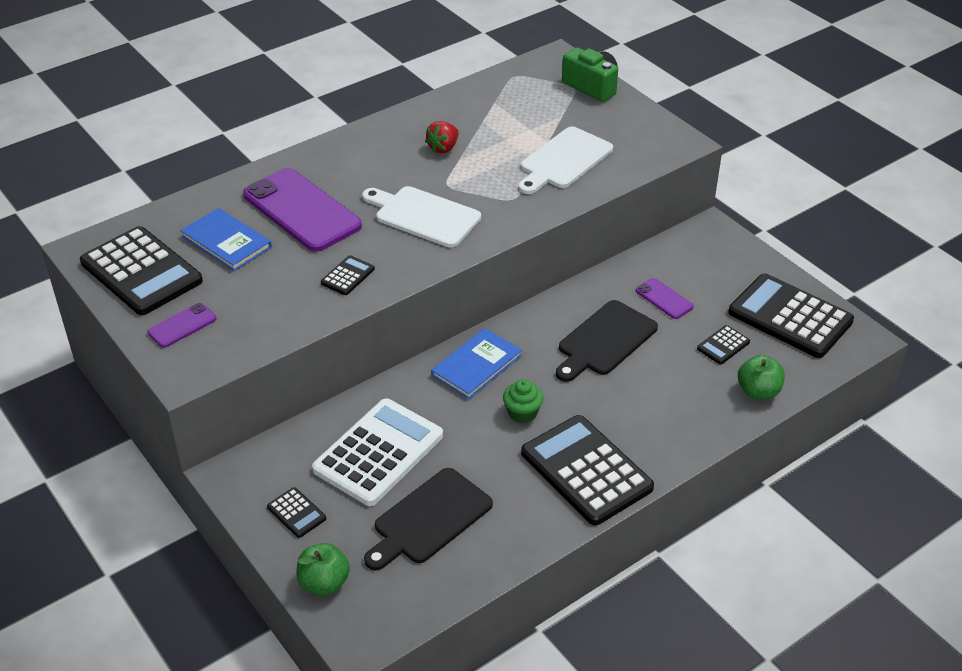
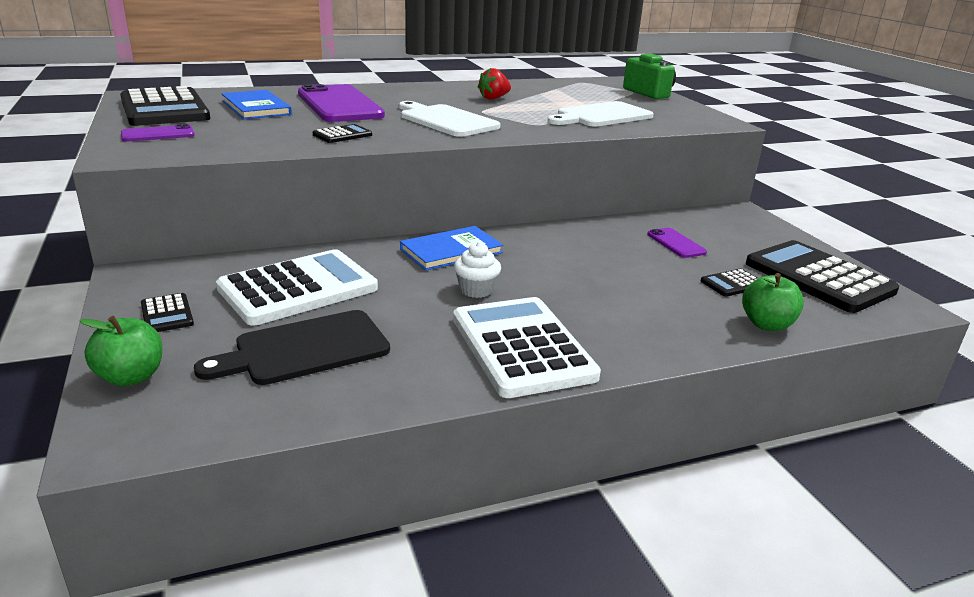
camera: 15 degrees right, 15 degrees down
(522, 413) = (476, 290): green cupcake -> white cupcake
(586, 470) = (522, 347): black calculator -> white calculator
(605, 341) = (598, 258): black cutting board -> none

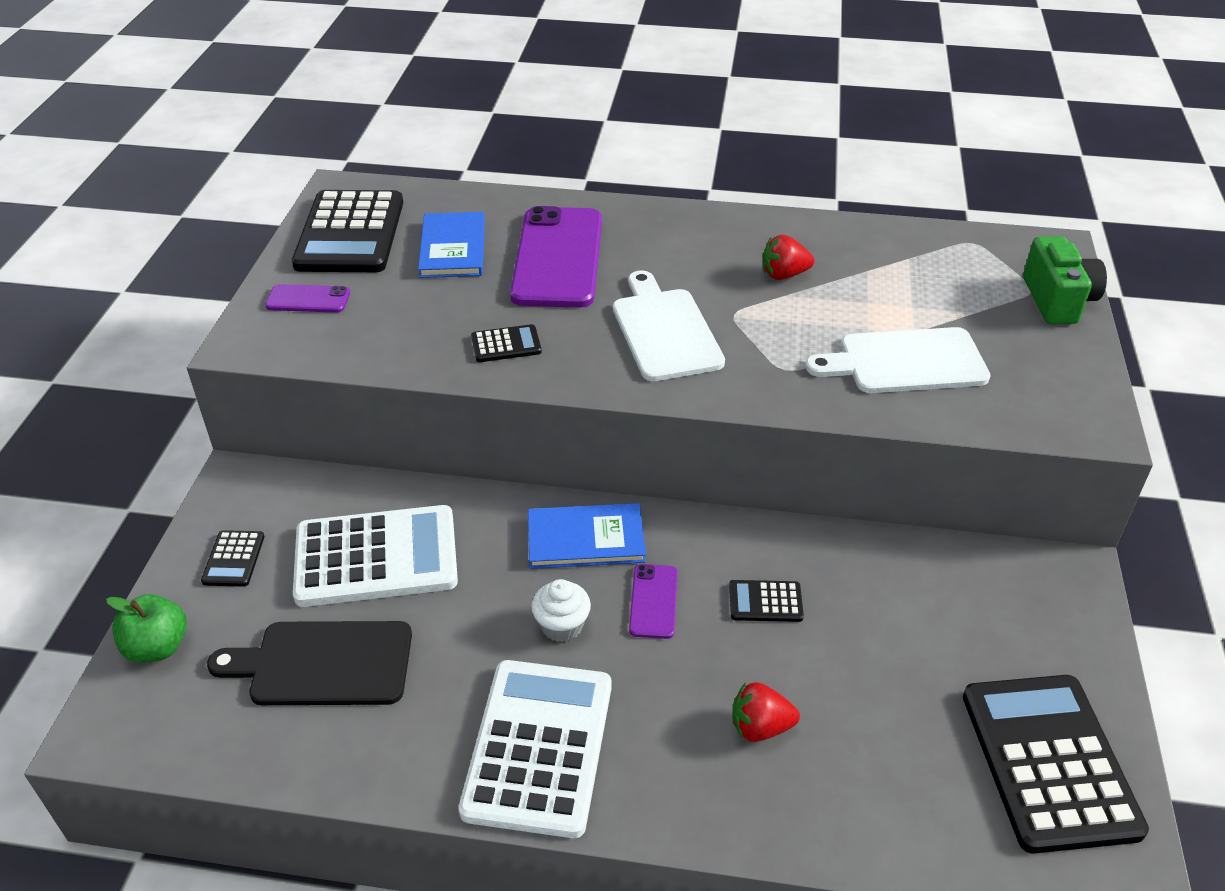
camera: 30 degrees right, 15 degrees up
(654, 302) = (760, 727): none -> red strawberry
(676, 243) = (898, 616): purple phone -> purple phone (653, 601)
(732, 283) = (903, 729): black calculator -> black calculator (765, 602)
(766, 324) = (875, 826): green apple -> none

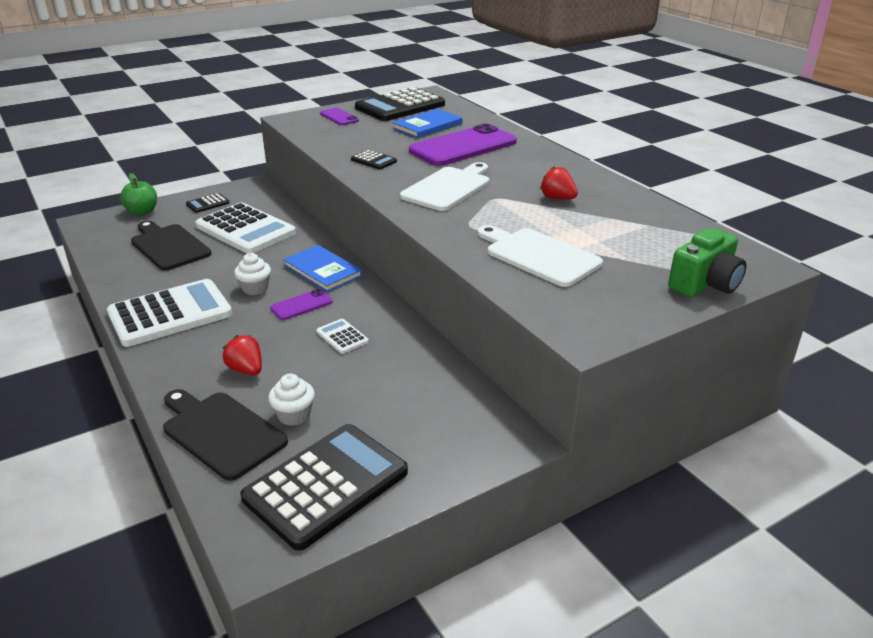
camera: 50 degrees right, 10 degrees down
(765, 602) = (342, 337): black calculator -> white calculator
(880, 814) = (221, 432): none -> black cutting board
(897, 727) = (294, 415): none -> white cupcake

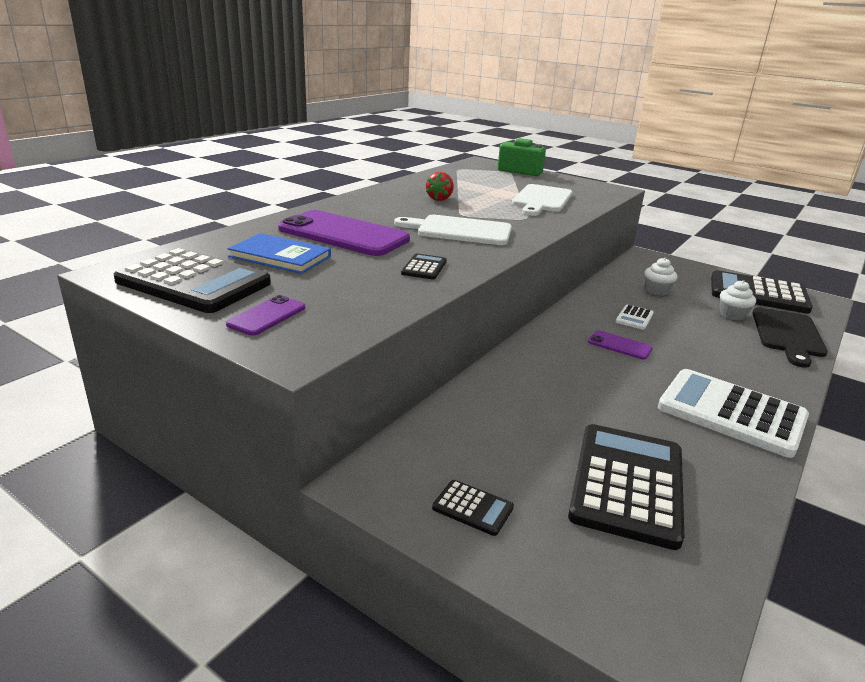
camera: 115 degrees left, 5 degrees down
(142, 212) = (567, 585): green apple -> none
(169, 246) = (627, 484): black cutting board -> black calculator
(245, 230) = (520, 431): white calculator -> none
(246, 370) = (726, 345): red strawberry -> none
(255, 288) = (627, 378): white cupcake -> white cupcake (657, 291)
(322, 271) = (553, 350): blue book -> none

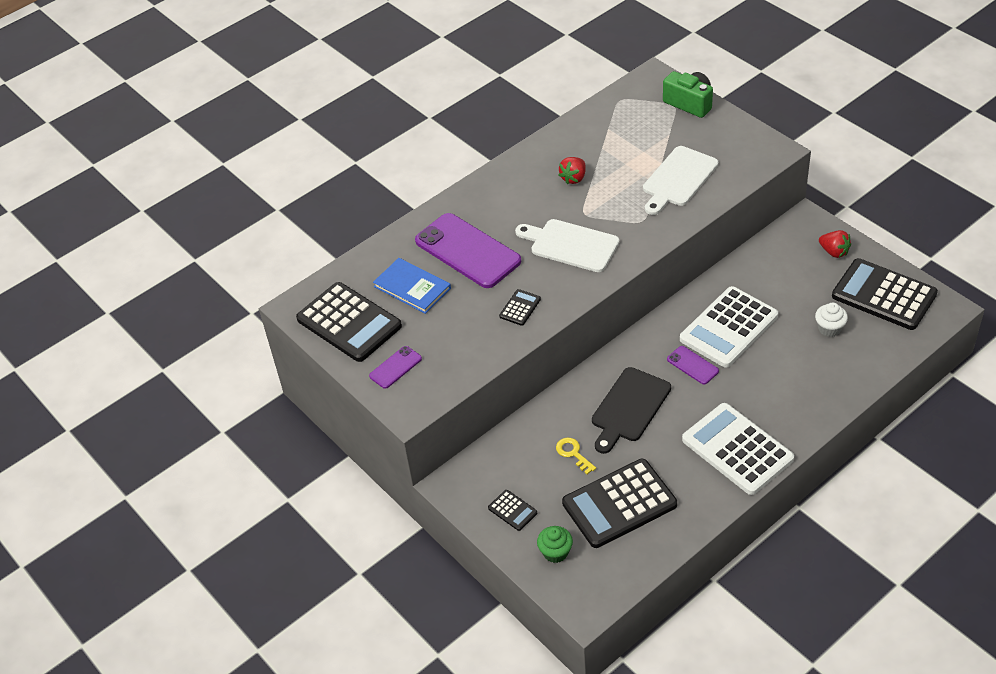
camera: 20 degrees right, 20 degrees up
(529, 432) = (573, 453): none -> yellow key
(570, 562) = (555, 552): none -> green cupcake
(627, 484) = (619, 504): black calculator -> black calculator turned 150 degrees counterclockwise
(634, 318) = (728, 328): white calculator -> white calculator, size x2.29
(657, 291) = (777, 286): white cupcake -> none
(687, 271) = (834, 252): none -> red strawberry
(787, 334) = (863, 360): black cutting board -> black cutting board (629, 408)

